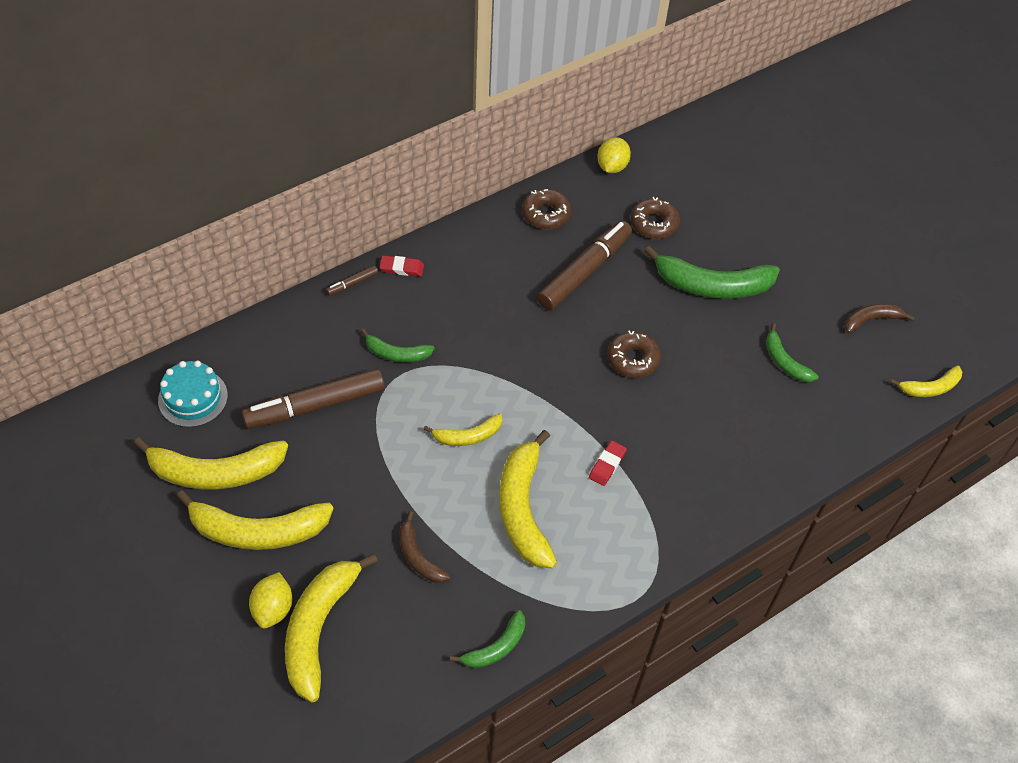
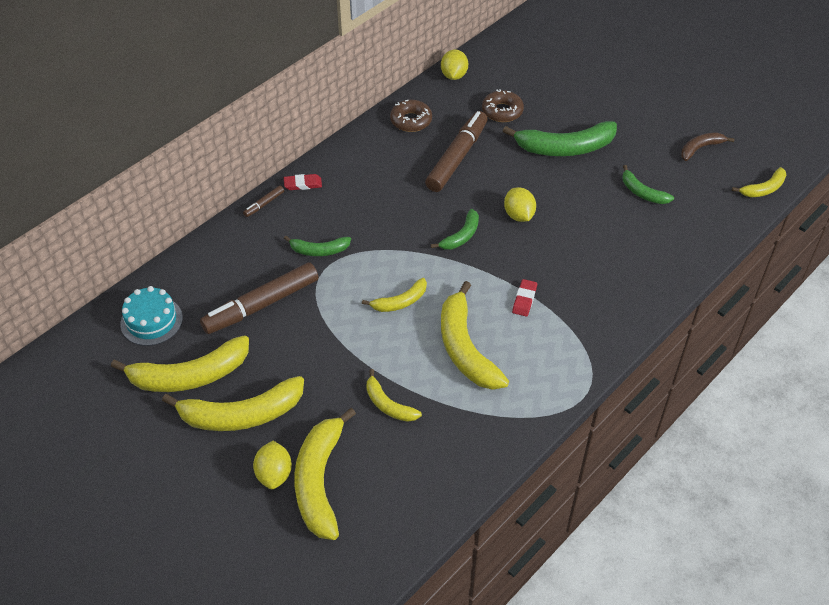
camera: 10 degrees left, 5 degrees down
(418, 557) = (388, 405): brown banana -> yellow banana
(496, 647) = (478, 462): green banana -> green banana (461, 236)
(633, 359) = (519, 215): brown donut -> yellow lemon

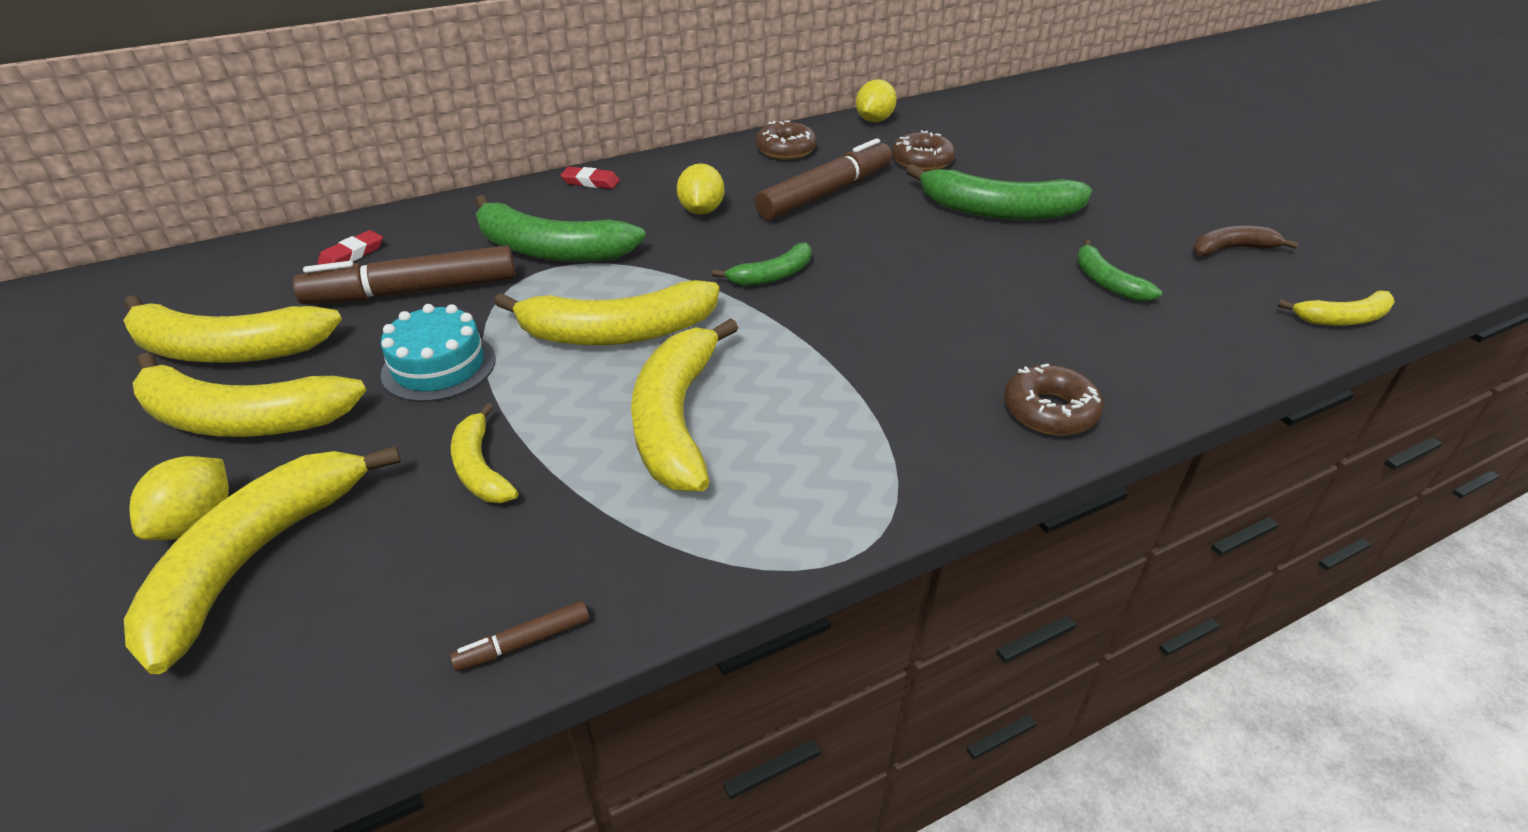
camera: 20 degrees right, 10 degrees down
(151, 321) = (253, 276): turquoise cake -> turquoise cake (439, 366)
(264, 204) = (523, 191): brown marker -> brown marker (524, 642)
(319, 250) = (550, 250): green banana -> green banana, size x1.85
(400, 302) = (618, 332): yellow banana -> yellow banana, size x1.85
(519, 215) = (880, 269): yellow lemon -> yellow lemon (701, 211)
(524, 299) = (825, 375): red eraser -> red eraser (352, 254)
(640, 291) = (1049, 411): none -> brown donut

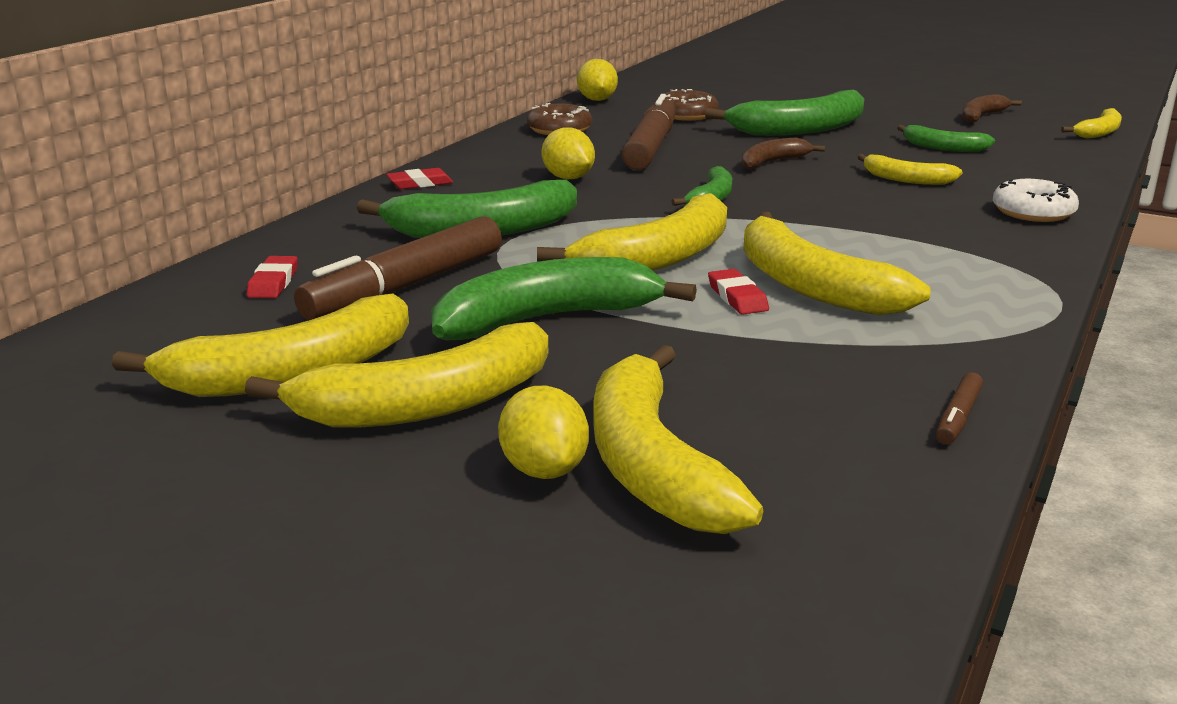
camera: 35 degrees left, 15 degrees down
(439, 366) = (546, 319): turquoise cake -> green banana
(480, 468) = (723, 356): yellow banana -> yellow banana (906, 179)
(600, 405) = (737, 297): none -> red eraser
(900, 247) = (772, 162): none -> brown banana
(1049, 411) = (1033, 212): brown donut -> white donut

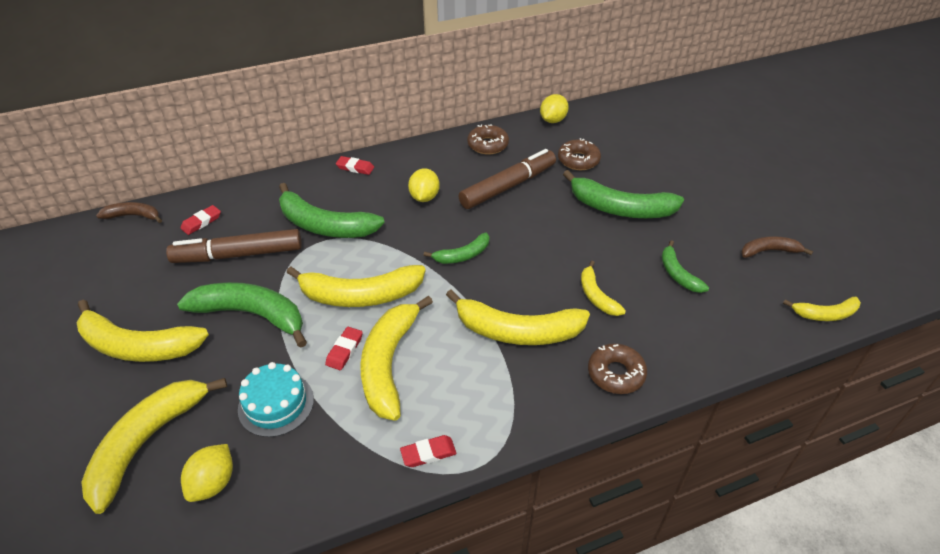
camera: 40 degrees right, 20 degrees up
(292, 374) = (128, 294): yellow banana -> yellow banana (518, 331)
(544, 470) = (115, 416): yellow lemon -> yellow lemon (213, 483)
(752, 362) = (276, 404): none -> turquoise cake
(772, 162) = (549, 236): brown banana -> brown banana (133, 216)
(958, 417) = (289, 508): brown marker -> none
(998, 319) = (428, 453): none -> red eraser
(1033, 212) = (616, 373): white donut -> brown donut

